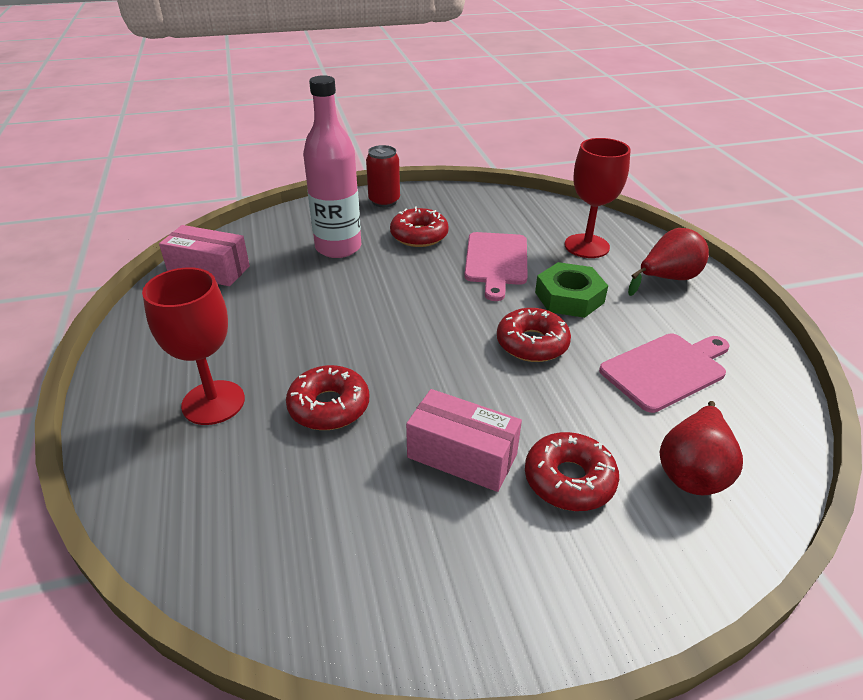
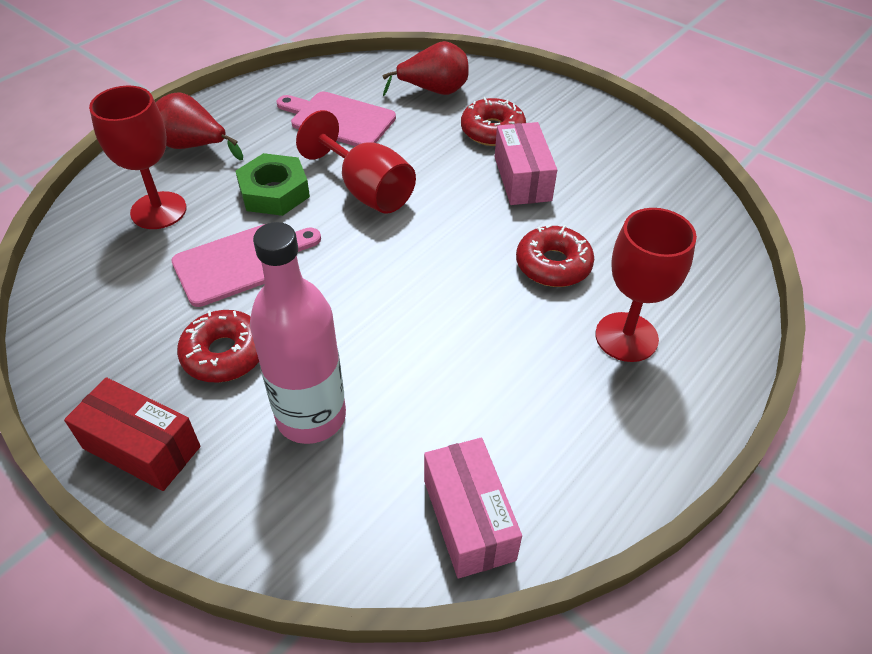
camera: 125 degrees left, 10 degrees up
(384, 201) = (141, 447): red can -> red box
(532, 343) = (366, 190): red donut -> red goblet

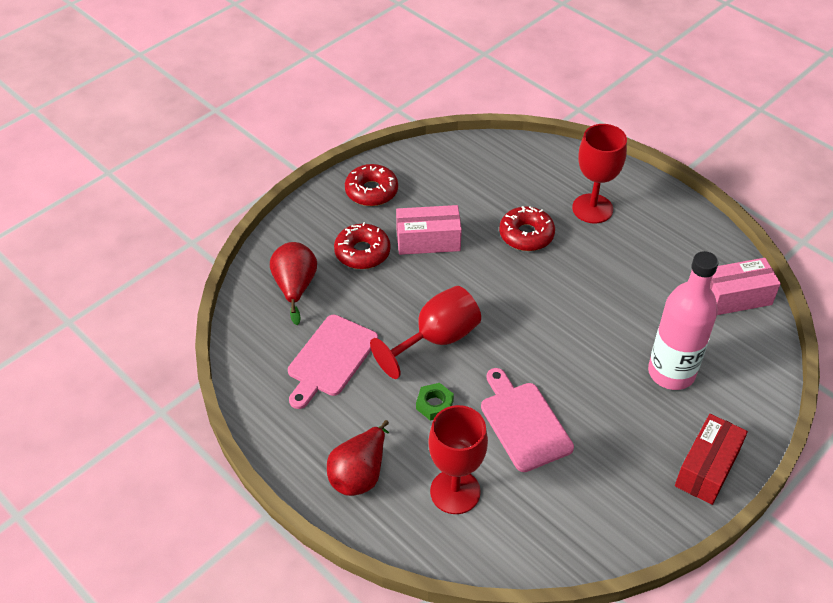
camera: 85 degrees left, 0 degrees up
(224, 354) = (620, 426): red donut -> red donut (371, 191)
(274, 192) = (434, 404): green nut -> green nut, size x0.59

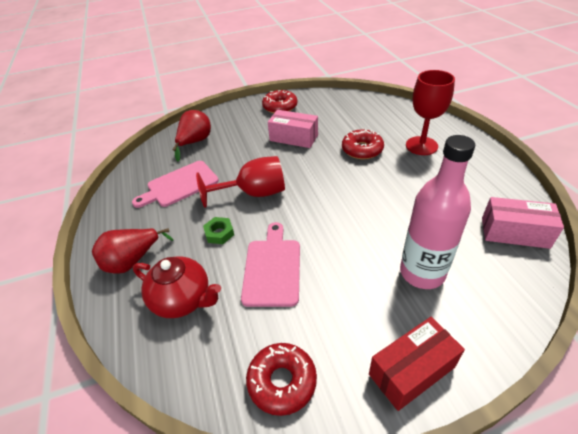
camera: 30 degrees right, 5 degrees down
(362, 252) = (248, 134): red donut -> red donut (282, 381)
(455, 491) = (183, 300): red goblet -> red teapot

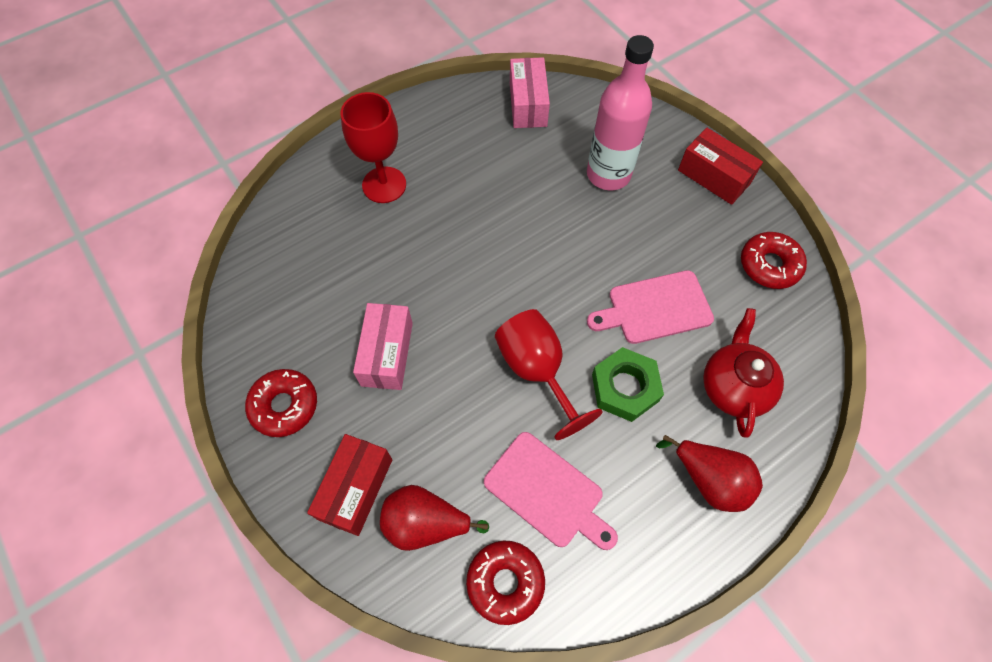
camera: 110 degrees left, 20 degrees up
(219, 233) = (625, 387): green nut -> green nut, size x1.68
(226, 124) = (356, 489): none -> red box
(362, 150) = (405, 253): red donut -> red donut (505, 582)

